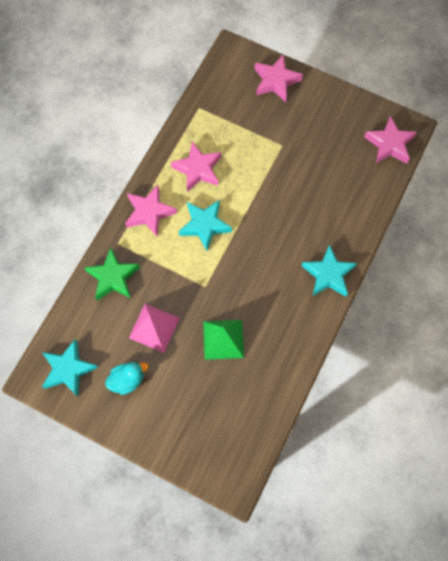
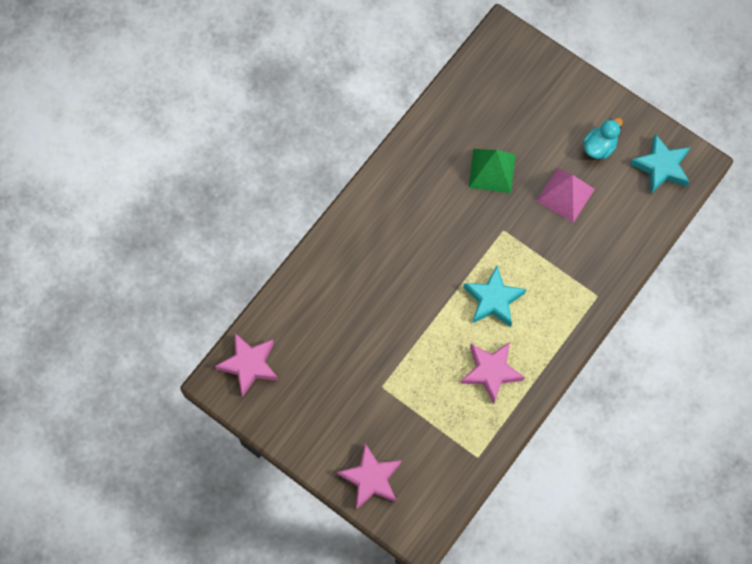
camera: 170 degrees left, 0 degrees up
(113, 277) = (606, 257): green star -> none
(127, 380) = (599, 147): turquoise duck -> turquoise duck turned 150 degrees clockwise
(149, 212) = (556, 326): pink star -> none
(328, 274) = (363, 220): turquoise star -> none

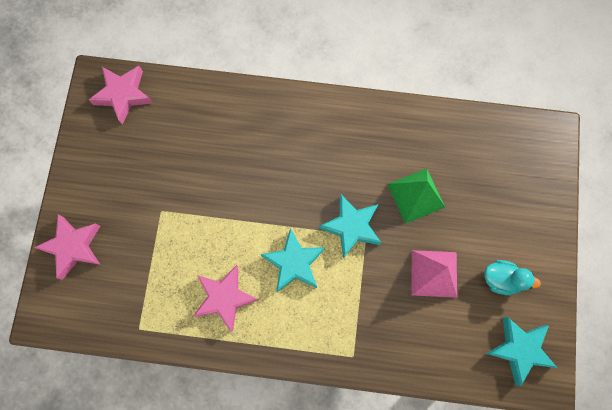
camera: 60 degrees right, 5 degrees up
(489, 236) = (351, 227): none -> turquoise star

